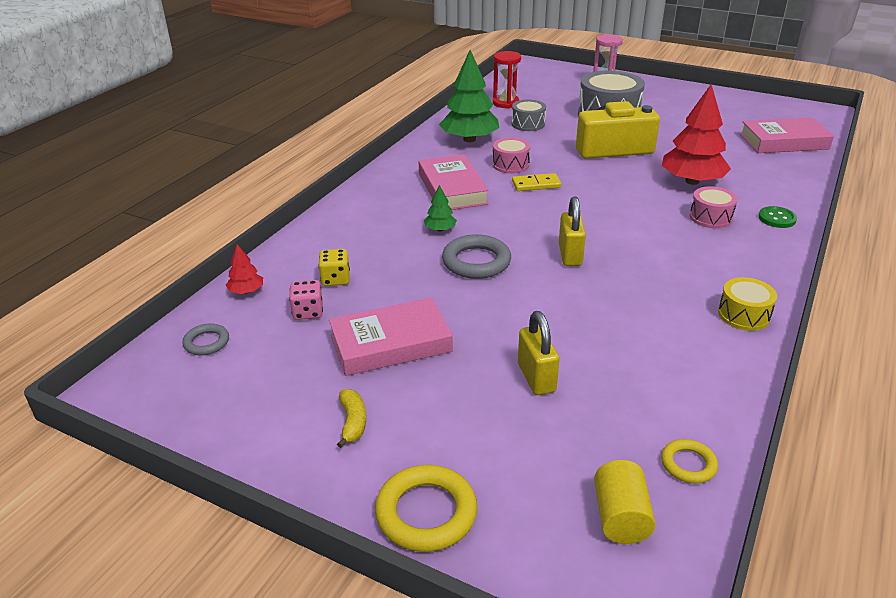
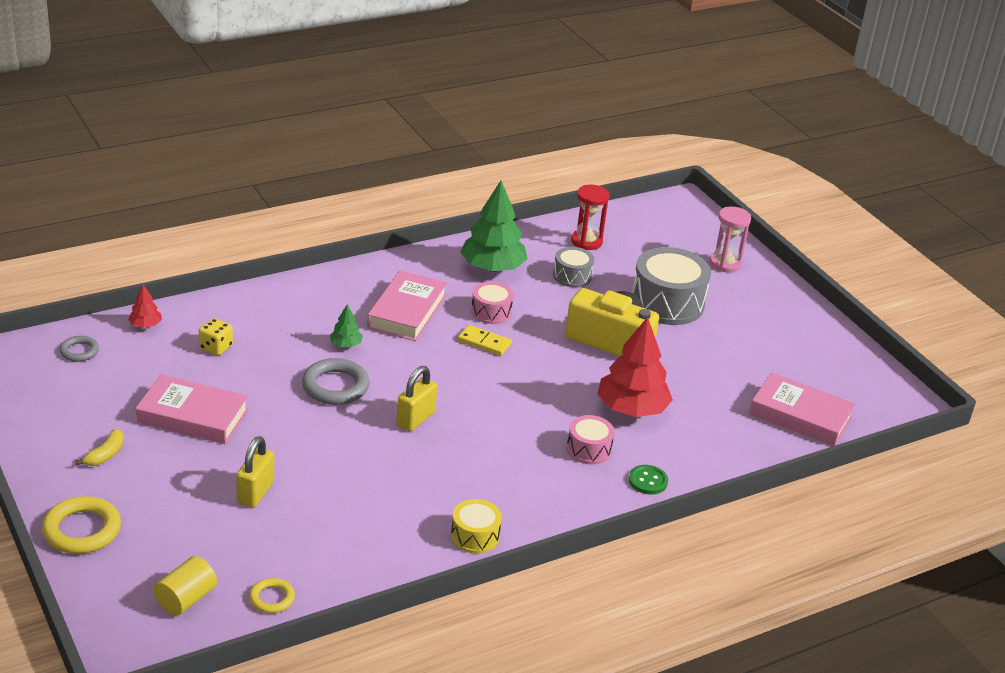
camera: 30 degrees right, 0 degrees up
(308, 312) = (167, 363): pink dice -> none

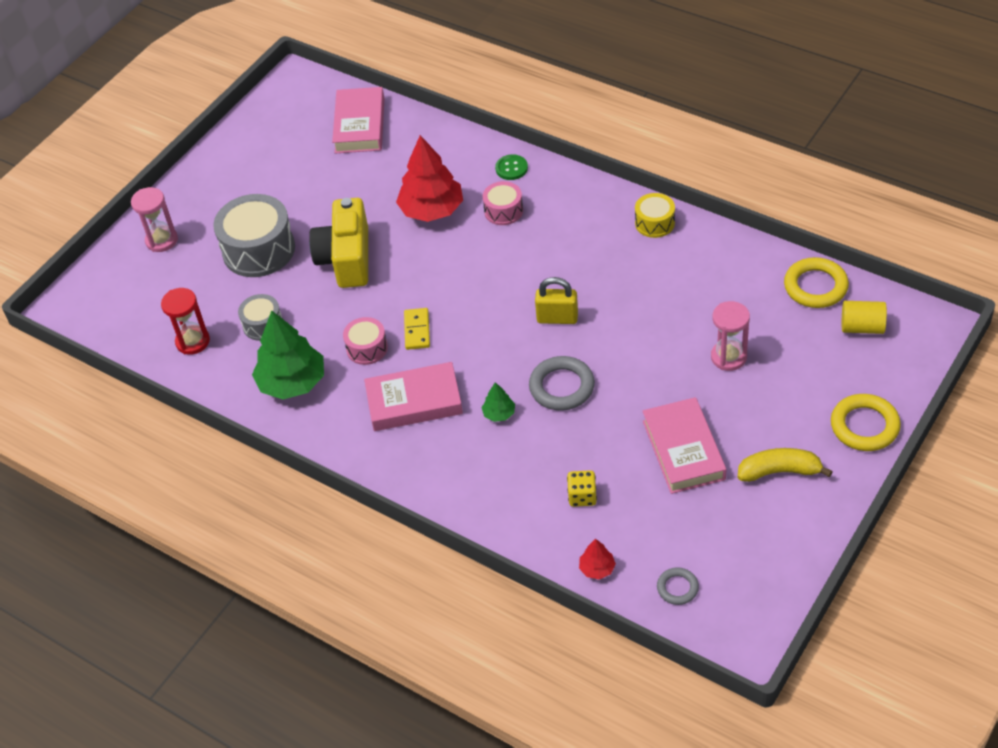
camera: 110 degrees left, 15 degrees up
(105, 455) = (779, 471): yellow banana -> yellow banana, size x1.56
(255, 493) = (728, 357): yellow padlock -> pink hourglass
(272, 598) = (815, 286): yellow ring -> yellow ring, size x1.75

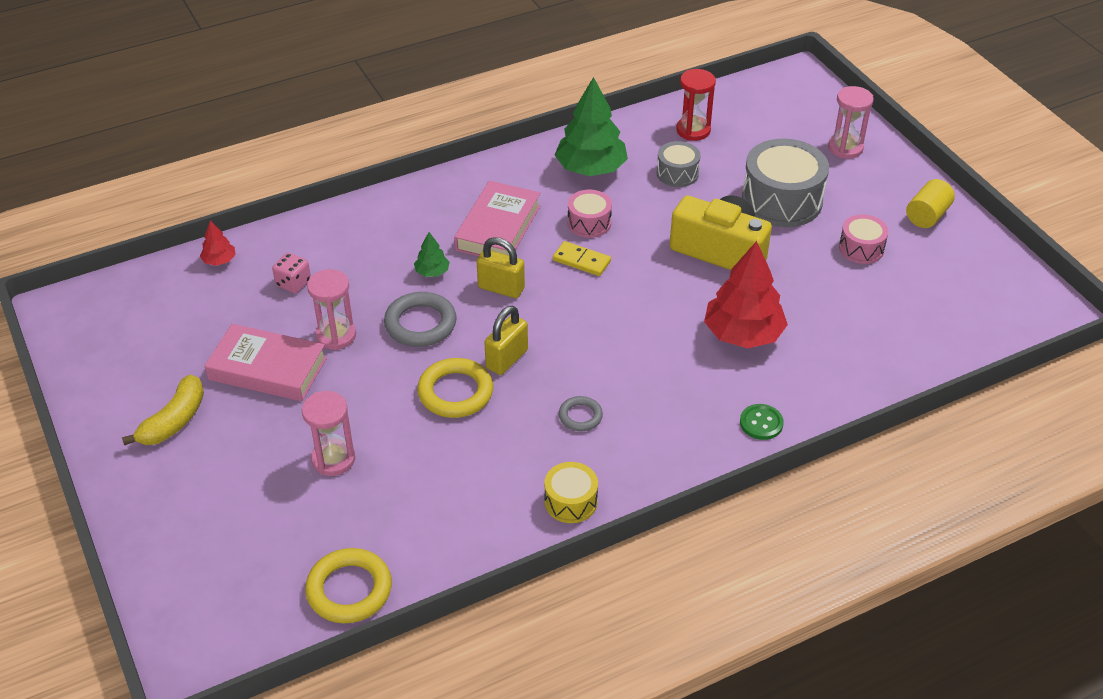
camera: 115 degrees right, 5 degrees down
(360, 125) = (930, 332): pink book -> none
(485, 361) = (501, 288): none -> yellow padlock
(503, 211) = (696, 387): pink drum -> pink drum (861, 248)
(582, 496) = (293, 283): yellow dice -> pink dice
(616, 430) = (336, 336): none -> pink hourglass
(677, 588) = (149, 296): grey ring -> grey ring (580, 416)
(862, 327) = (257, 595): yellow cylinder -> yellow cylinder (927, 216)
(864, 426) = (148, 514): yellow ring -> yellow ring (455, 392)

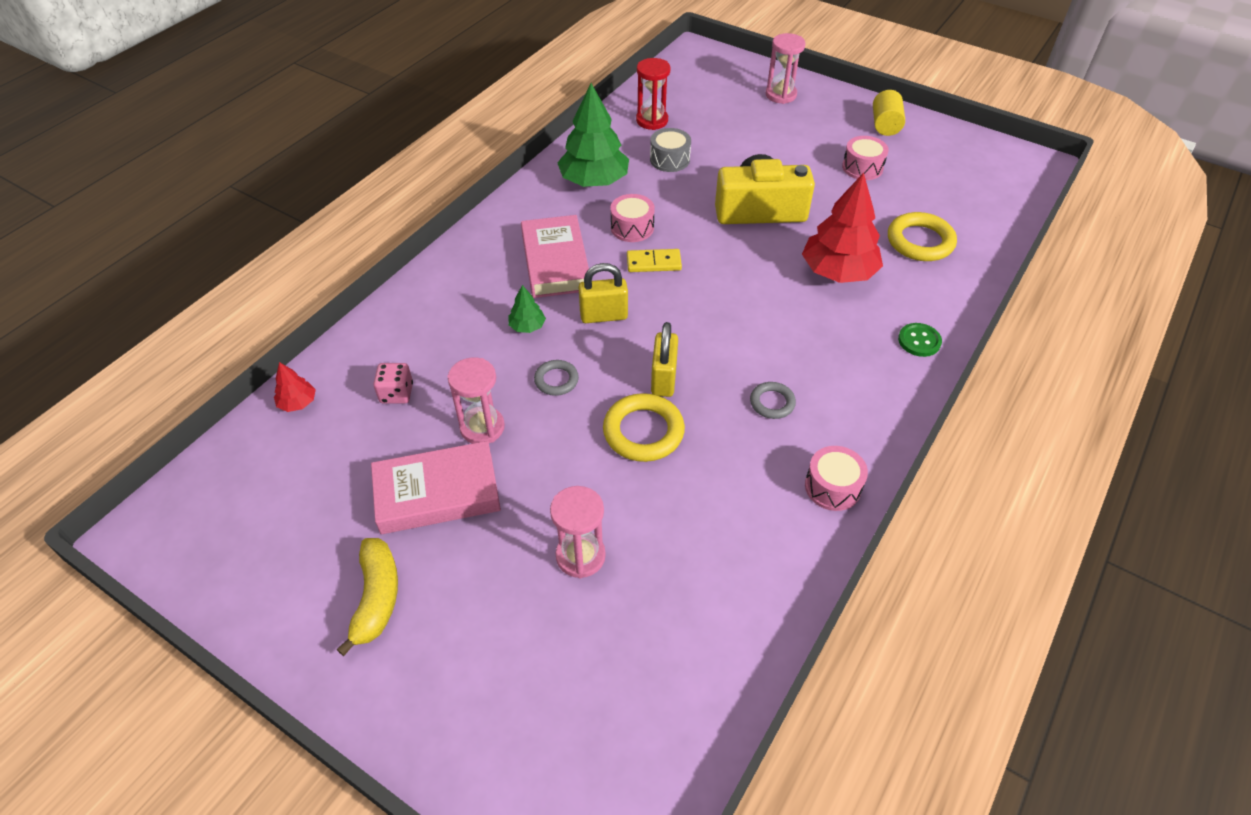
camera: 30 degrees left, 5 degrees up
(349, 590) = (708, 688): yellow ring -> yellow ring (920, 241)
(420, 324) = (556, 380): grey ring -> grey ring, size x0.57
(570, 501) = (832, 487): yellow drum -> pink drum
(781, 200) = (770, 152): grey drum -> none

